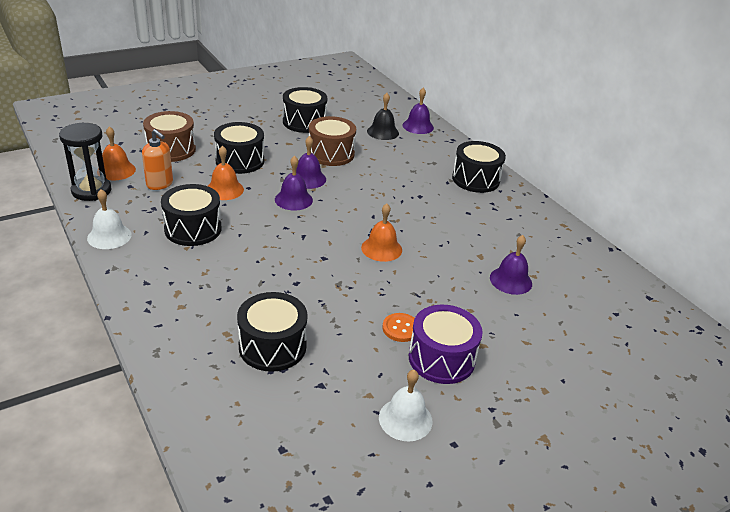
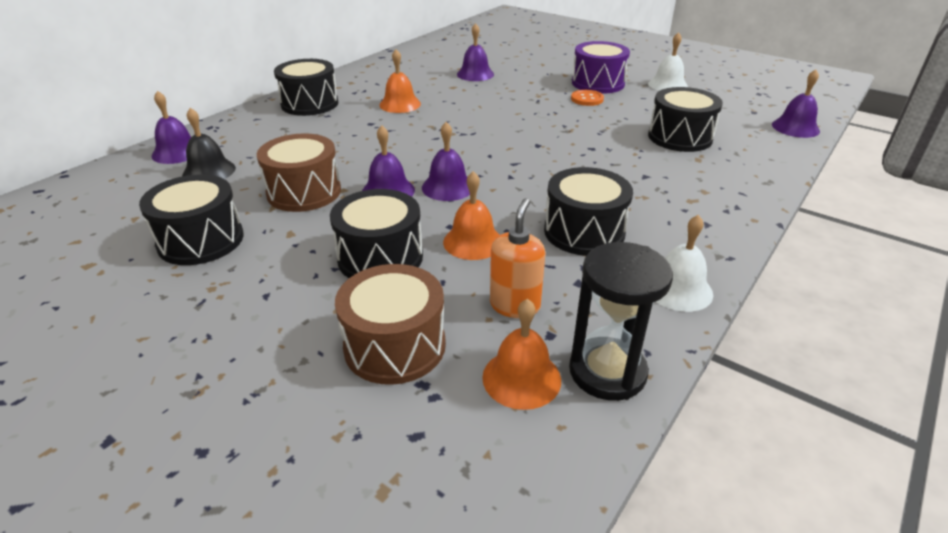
camera: 110 degrees left, 0 degrees up
(220, 456) = (795, 127): none -> purple bell
(381, 248) = (490, 123): orange bell -> orange bell (400, 104)

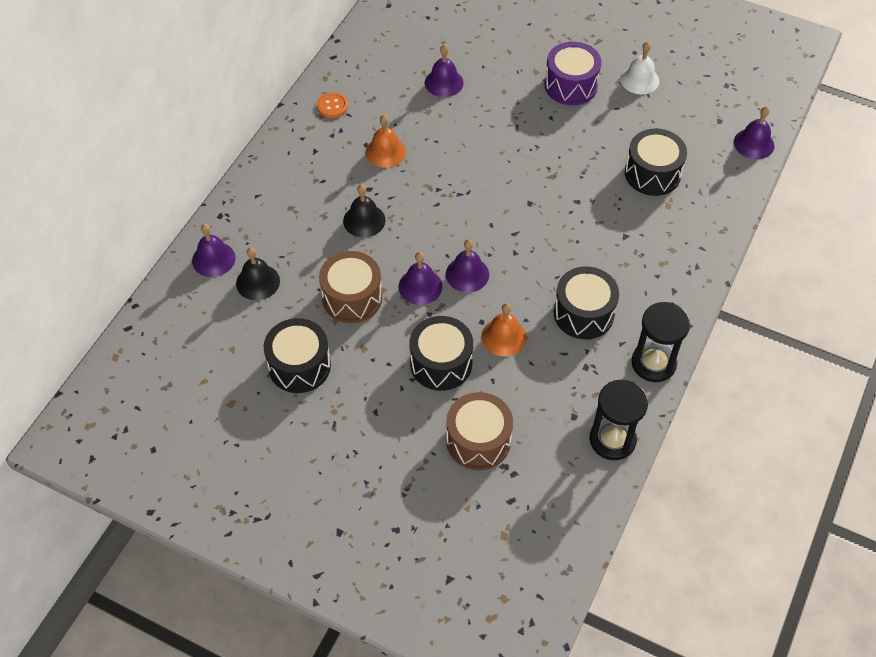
camera: 10 degrees left, 20 degrees up
(310, 104) = (297, 163): black drum -> none
(353, 141) = (364, 220): none -> black bell
(515, 305) = (547, 395): orange soap dispenser -> none
(521, 378) = (562, 452): orange bell -> none
(587, 99) = (563, 118): orange button -> orange button (332, 106)
(678, 289) = (653, 363): white bell -> black hourglass

